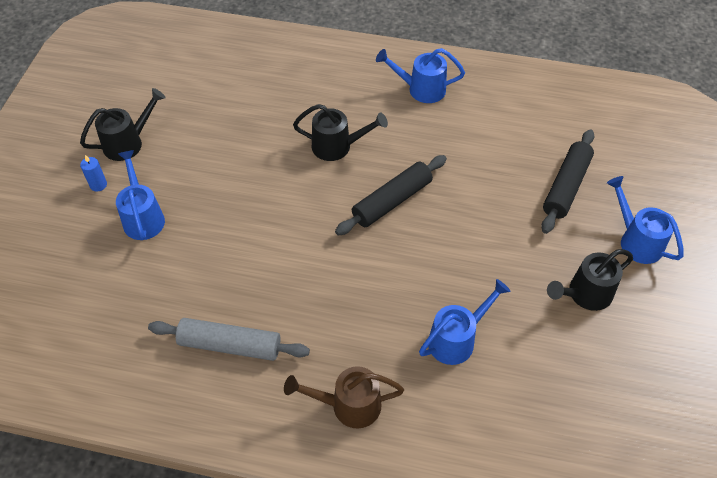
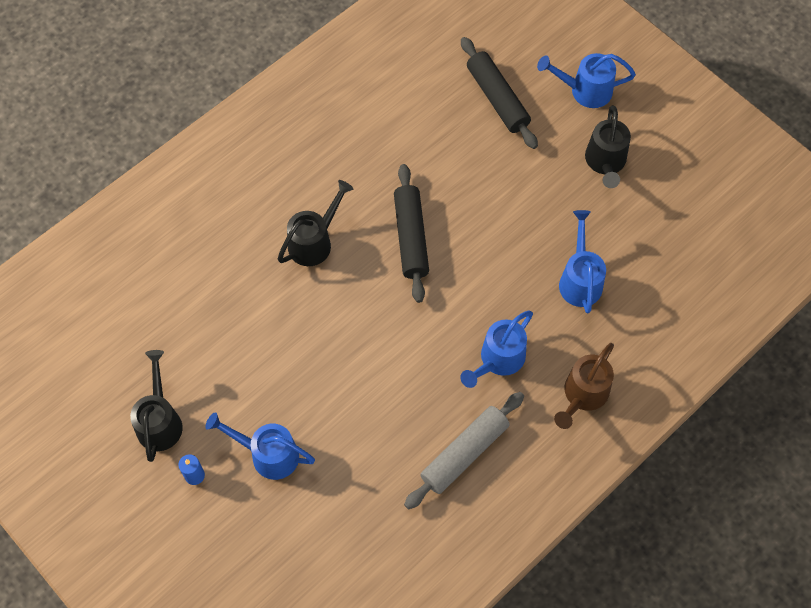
camera: 55 degrees left, 10 degrees up
(420, 89) = (301, 130): blue watering can -> blue watering can (498, 360)

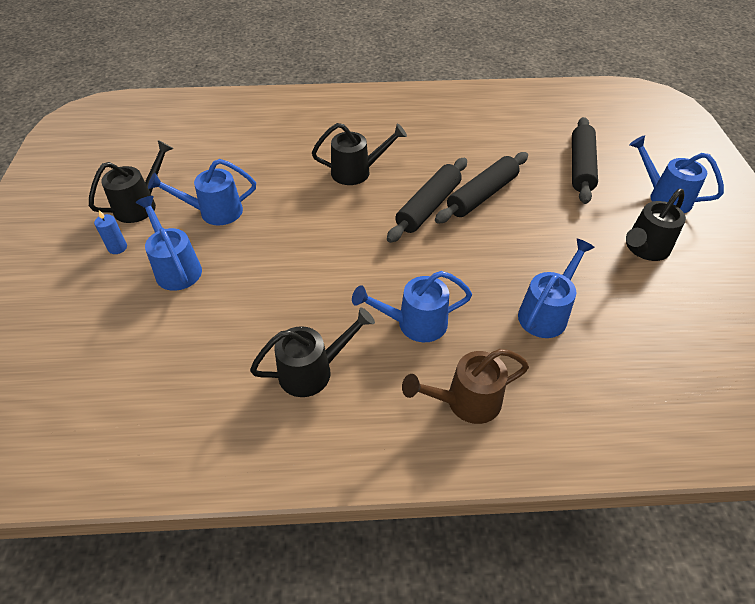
camera: 40 degrees right, 15 degrees down
(235, 378) = (214, 212): none -> blue watering can
(443, 192) = (482, 195): none -> black rolling pin
(464, 453) = (313, 371): grey rolling pin -> black watering can

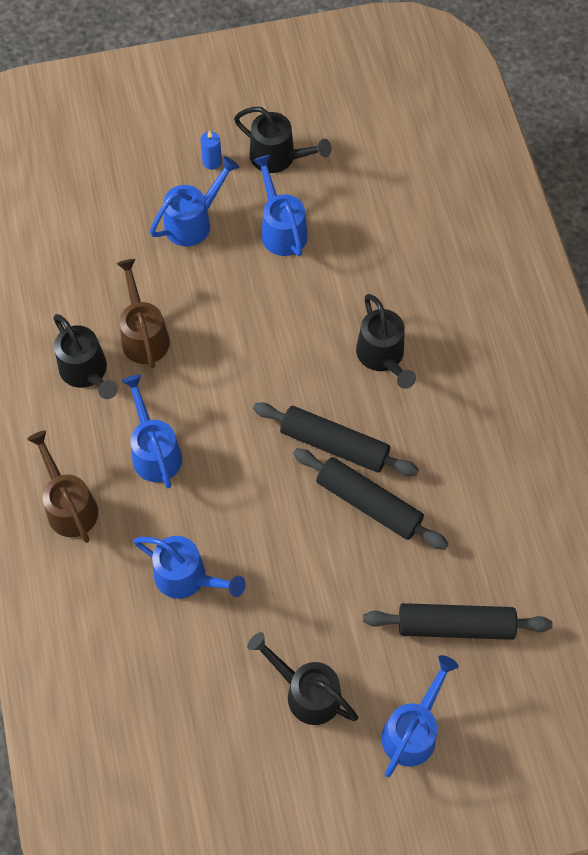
camera: 80 degrees right, 15 degrees up
(285, 318) = (143, 335): none -> brown watering can

